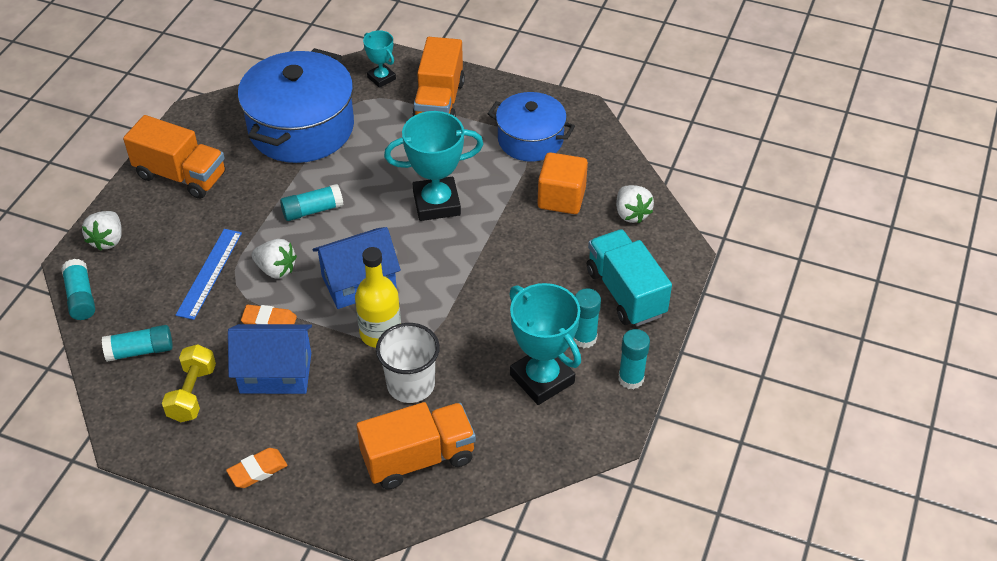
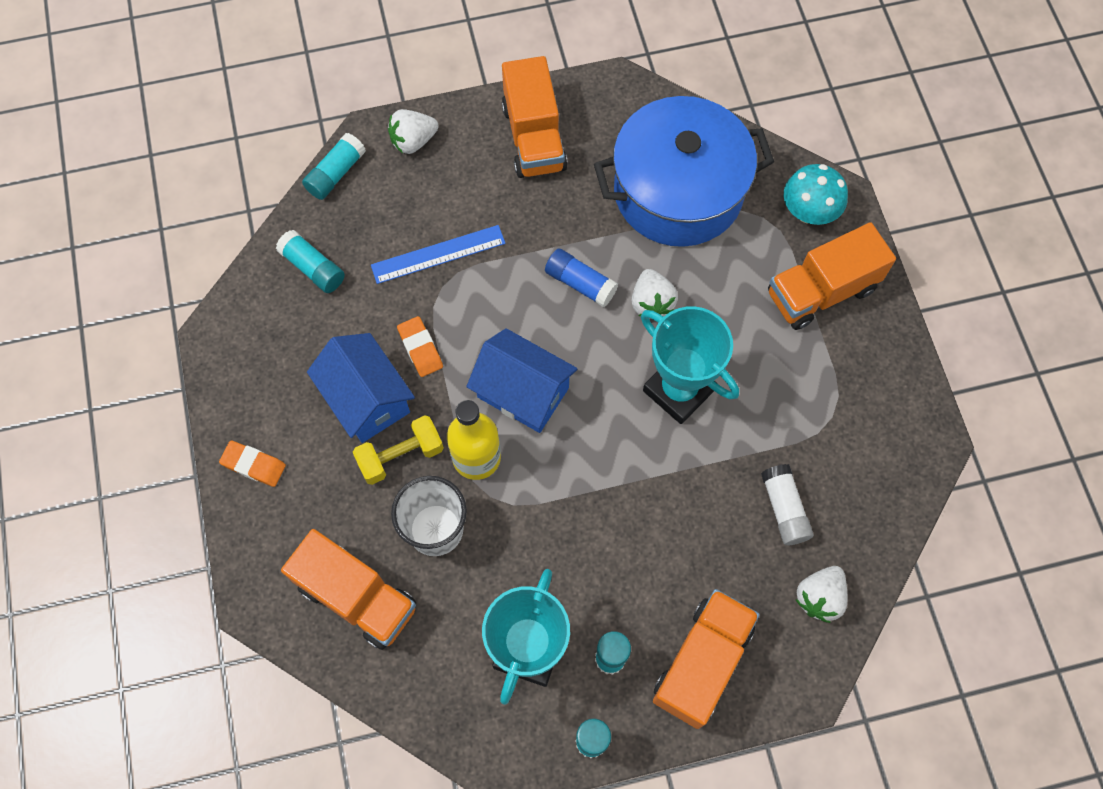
camera: 55 degrees right, 20 degrees up
(192, 393) = (297, 347): yellow dumbbell -> yellow dumbbell (401, 456)
(276, 269) = (484, 307): white strawberry -> white strawberry (651, 302)
(312, 210) = (580, 283): turquoise glue stick -> blue glue stick
(381, 78) = (808, 212): turquoise trophy -> turquoise mushroom
(530, 139) = (843, 419): blue pot -> none
(561, 198) = (784, 508): orange cube -> white glue stick
(625, 293) = (702, 662): turquoise truck -> orange truck

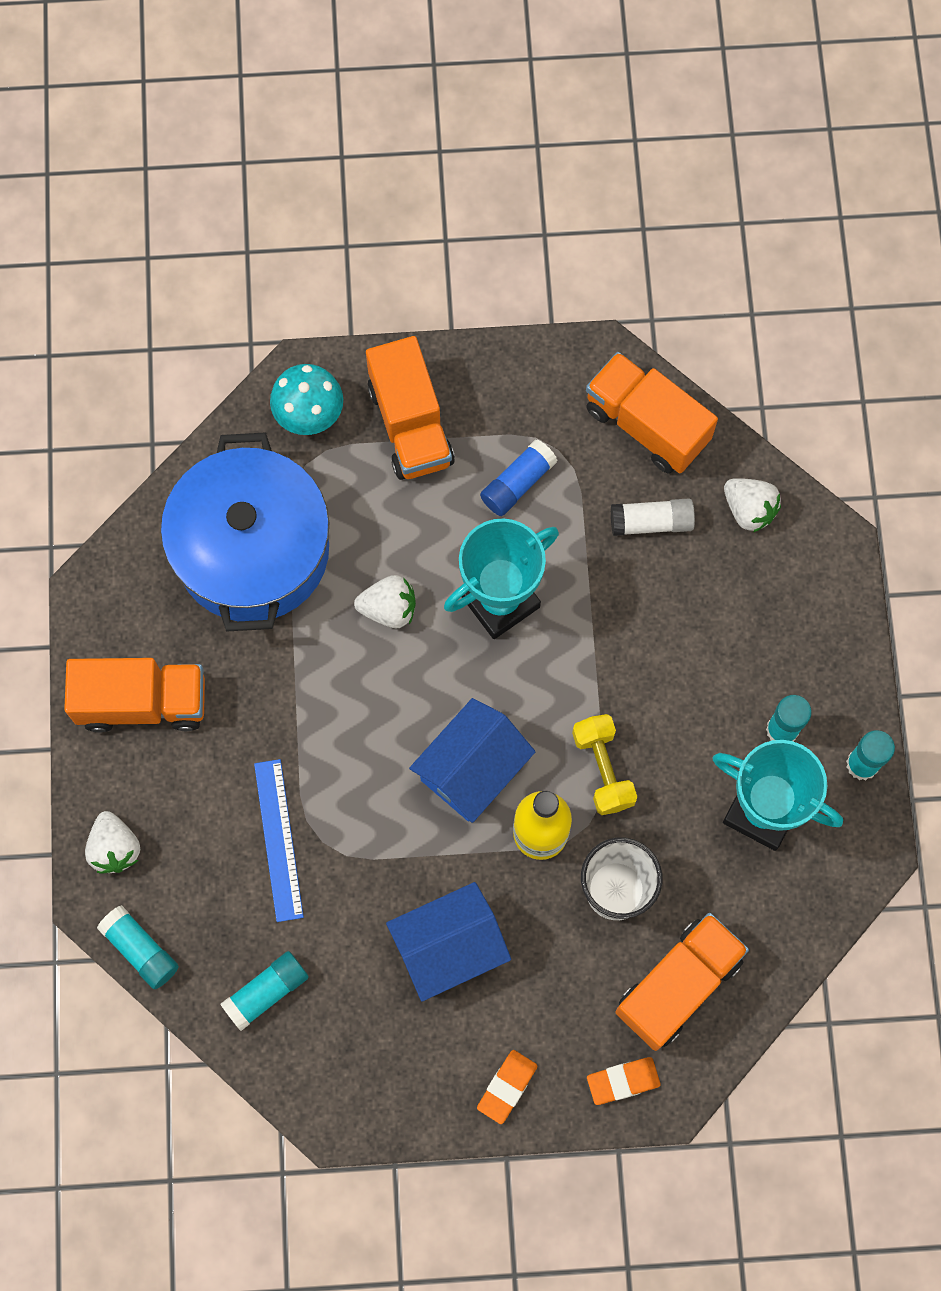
camera: 80 degrees left, 5 degrees up
(401, 456) = (524, 917): yellow dumbbell -> yellow dumbbell (603, 769)
(420, 348) = (397, 877): orange eraser -> orange eraser (623, 1081)
(580, 283) = (349, 682): blue glue stick -> blue glue stick (518, 483)
(702, 662) = (798, 639): orange truck -> orange truck (646, 425)

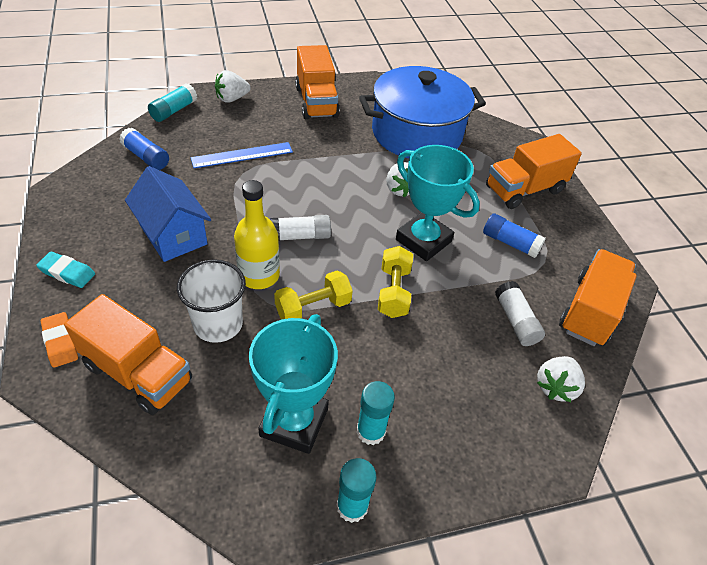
camera: 75 degrees right, 25 degrees down
(266, 992) = (146, 157): turquoise glue stick -> blue glue stick
(309, 414) = (509, 148): turquoise mushroom -> none
(472, 770) = (300, 236): blue house -> white glue stick
(507, 1087) = (67, 272): orange eraser -> turquoise eraser
(588, 662) = (393, 292): none -> yellow dumbbell

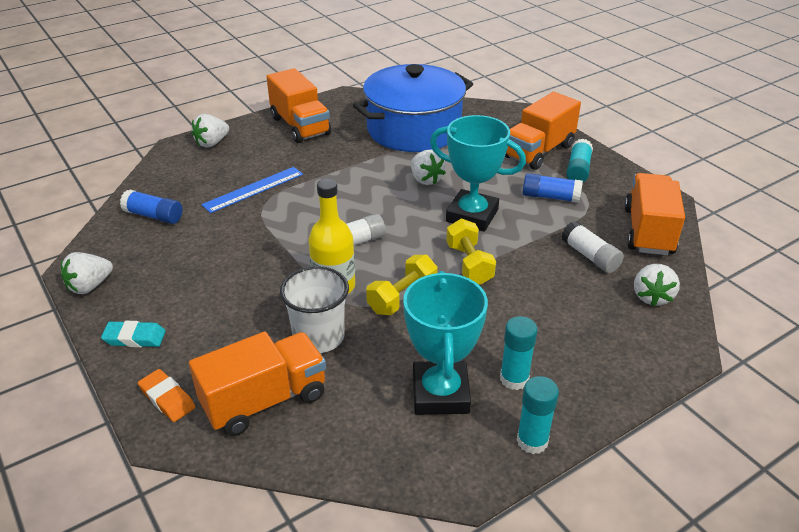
camera: 15 degrees left, 10 degrees down
(59, 210) = (90, 286): none -> white strawberry
(138, 373) = (264, 400): orange truck -> orange truck turned 45 degrees counterclockwise
(173, 234) = (225, 275): blue house -> none
(174, 111) = (157, 168): turquoise glue stick -> turquoise glue stick (578, 170)

